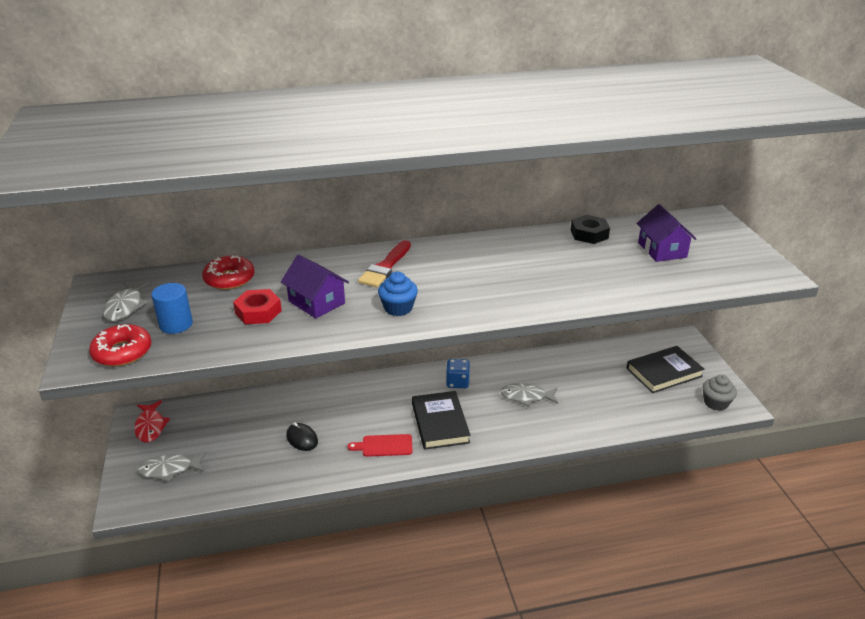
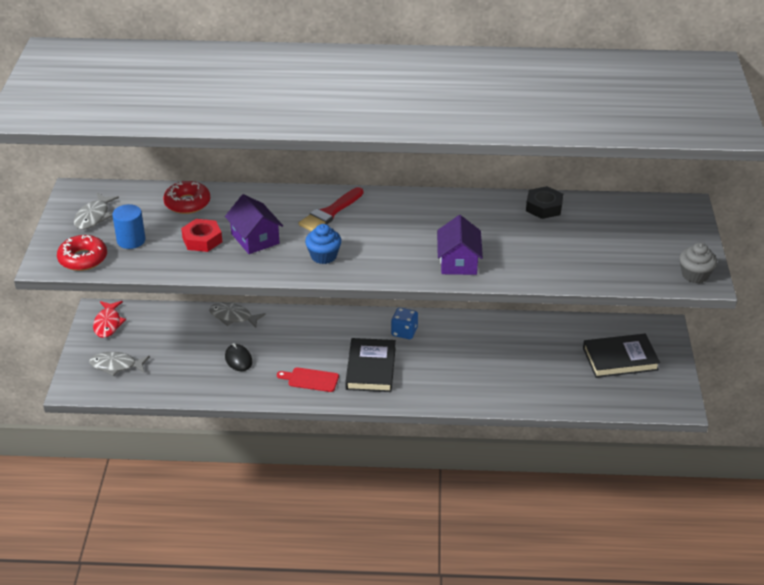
camera: 15 degrees right, 5 degrees up
(526, 397) = (465, 358): grey fish -> grey fish (233, 317)
(662, 250) = (606, 236): purple house -> purple house (458, 262)
(715, 403) = (655, 399): grey cupcake -> grey cupcake (695, 275)

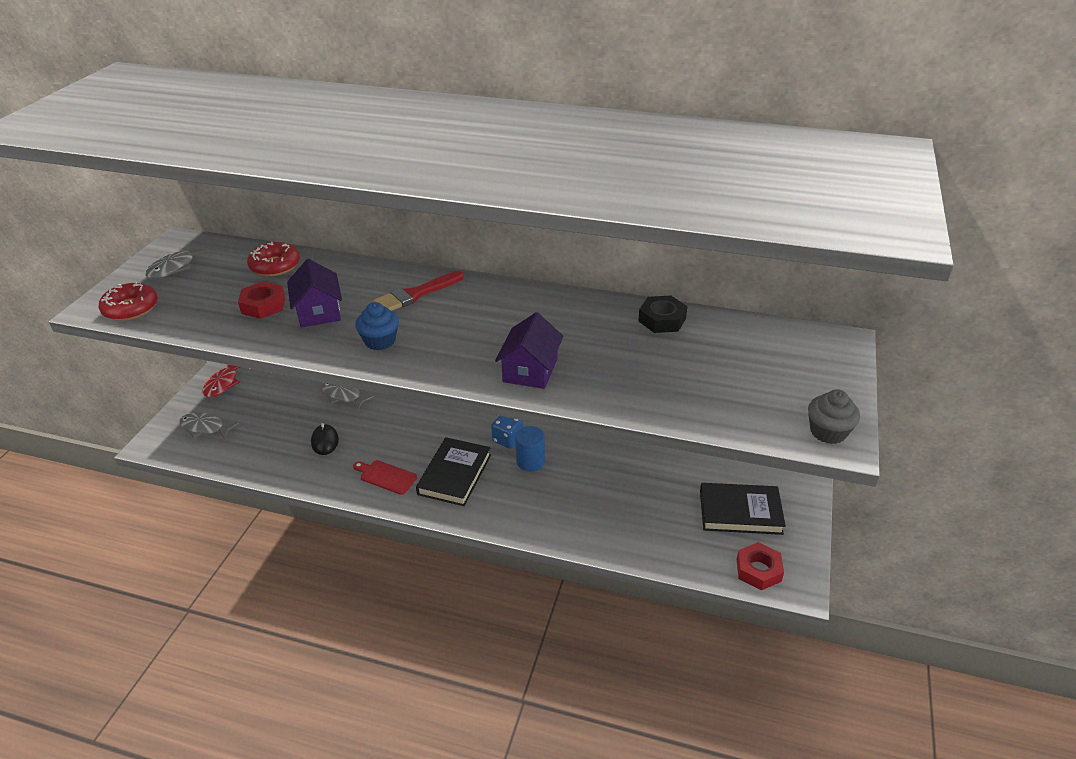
camera: 15 degrees right, 0 degrees up
(131, 240) = (192, 296): blue cylinder -> blue cylinder (530, 461)
(647, 399) = (758, 570): none -> red nut

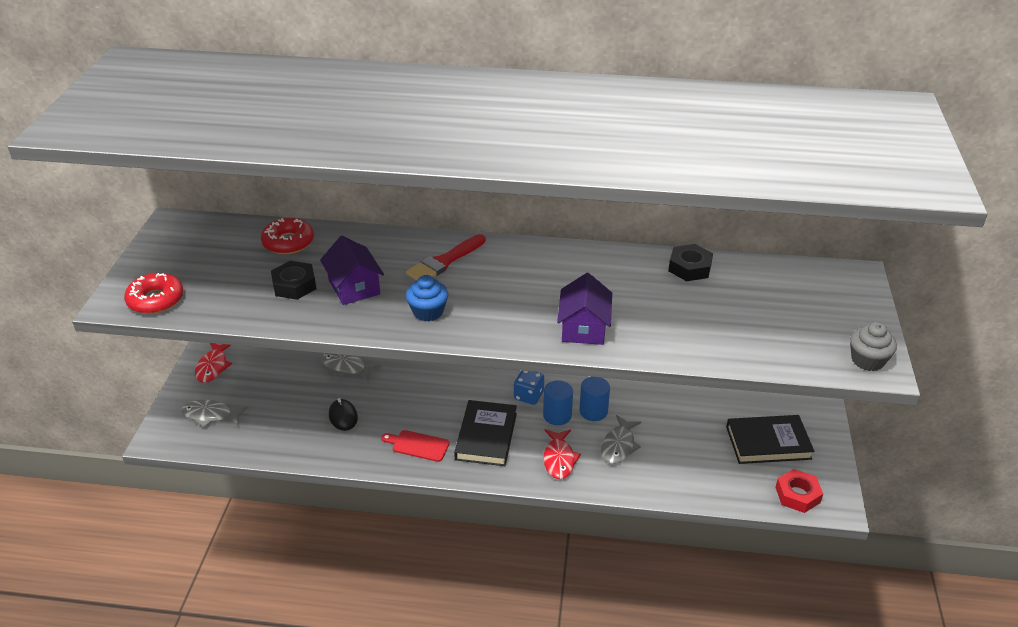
camera: 10 degrees left, 0 degrees up
(175, 267) = (182, 252): grey fish -> grey fish (619, 445)
(263, 305) = (294, 285): red nut -> black nut
(520, 505) = (559, 459): none -> red fish
(568, 461) = (593, 411): none -> blue cylinder

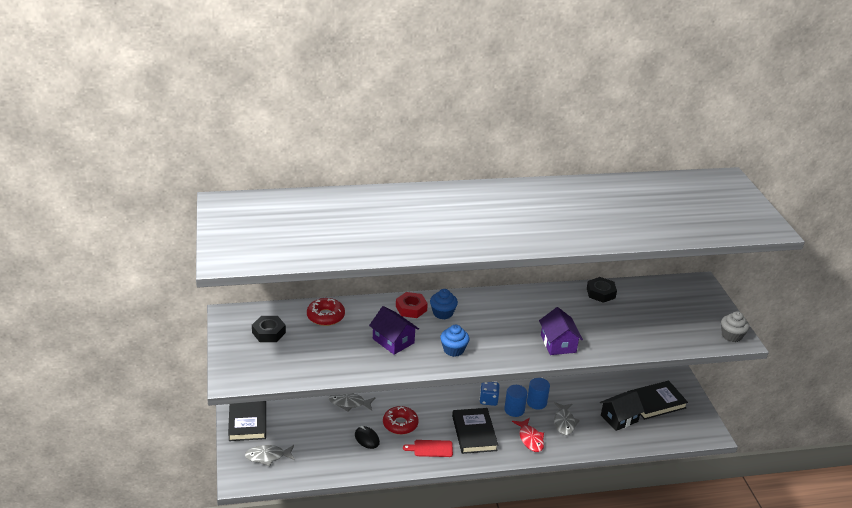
camera: 20 degrees left, 5 degrees down
(156, 300) = (259, 373): red donut -> red donut (400, 424)
(213, 367) = (247, 421): red fish -> black book
(294, 285) = (351, 346): black nut -> black nut (269, 332)
(444, 261) = (442, 313): red brush -> blue cupcake
(702, 455) = (619, 418): none -> black house
(797, 495) = (687, 432): red nut -> red nut (411, 308)

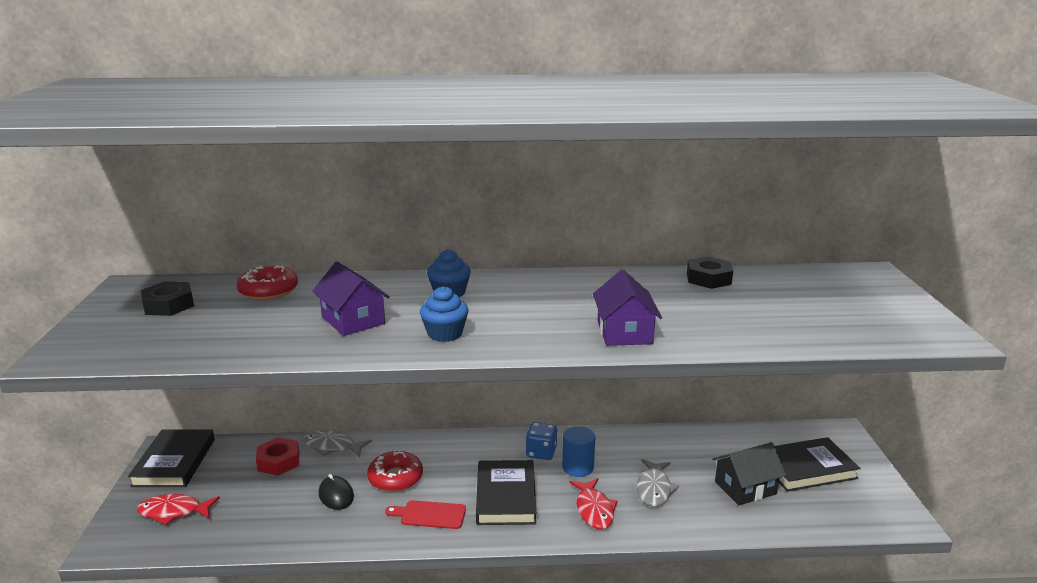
camera: 10 degrees right, 10 degrees down
(267, 457) = (173, 512): grey fish -> red fish
(411, 308) = (403, 286): red nut -> red nut (278, 461)
(536, 402) = (615, 459): blue cylinder -> none
(731, 336) = (933, 333): grey cupcake -> none

